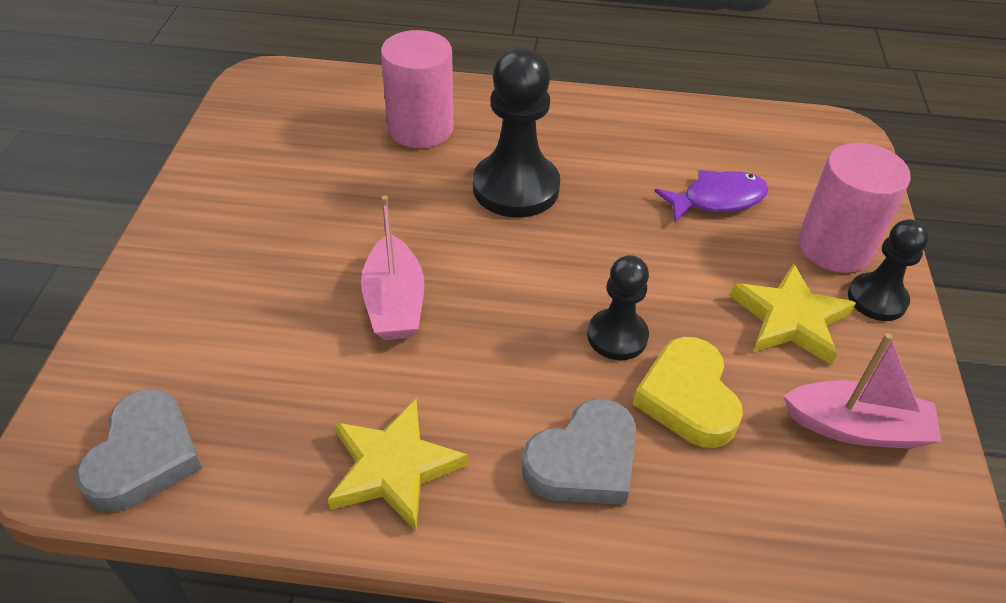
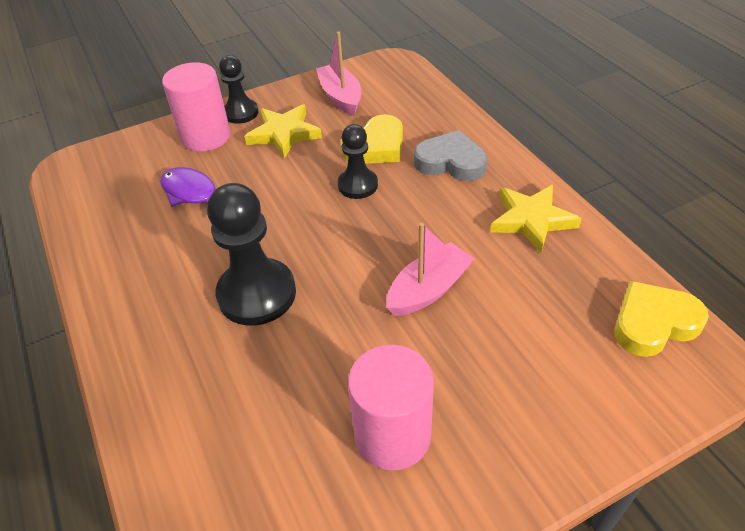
camera: 120 degrees left, 0 degrees up
(144, 456) = (653, 323): grey heart -> yellow heart
(420, 128) = (220, 403): pink cylinder -> pink cylinder (392, 435)

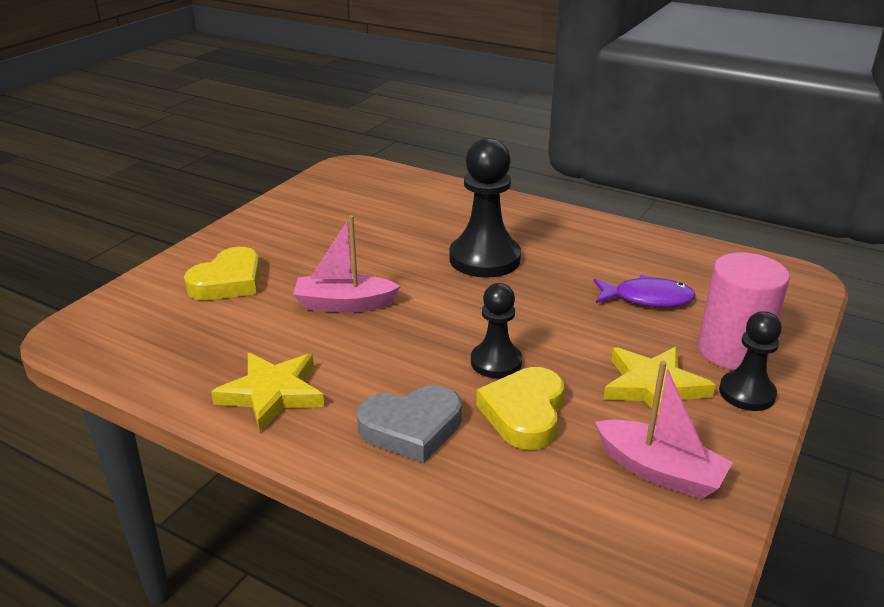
camera: 145 degrees right, 15 degrees down
(392, 435) = (313, 232): pink cylinder -> none
(429, 289) = (344, 304): pink boat -> pink boat turned 75 degrees clockwise
(653, 323) = (123, 345): yellow heart -> yellow heart (228, 282)

